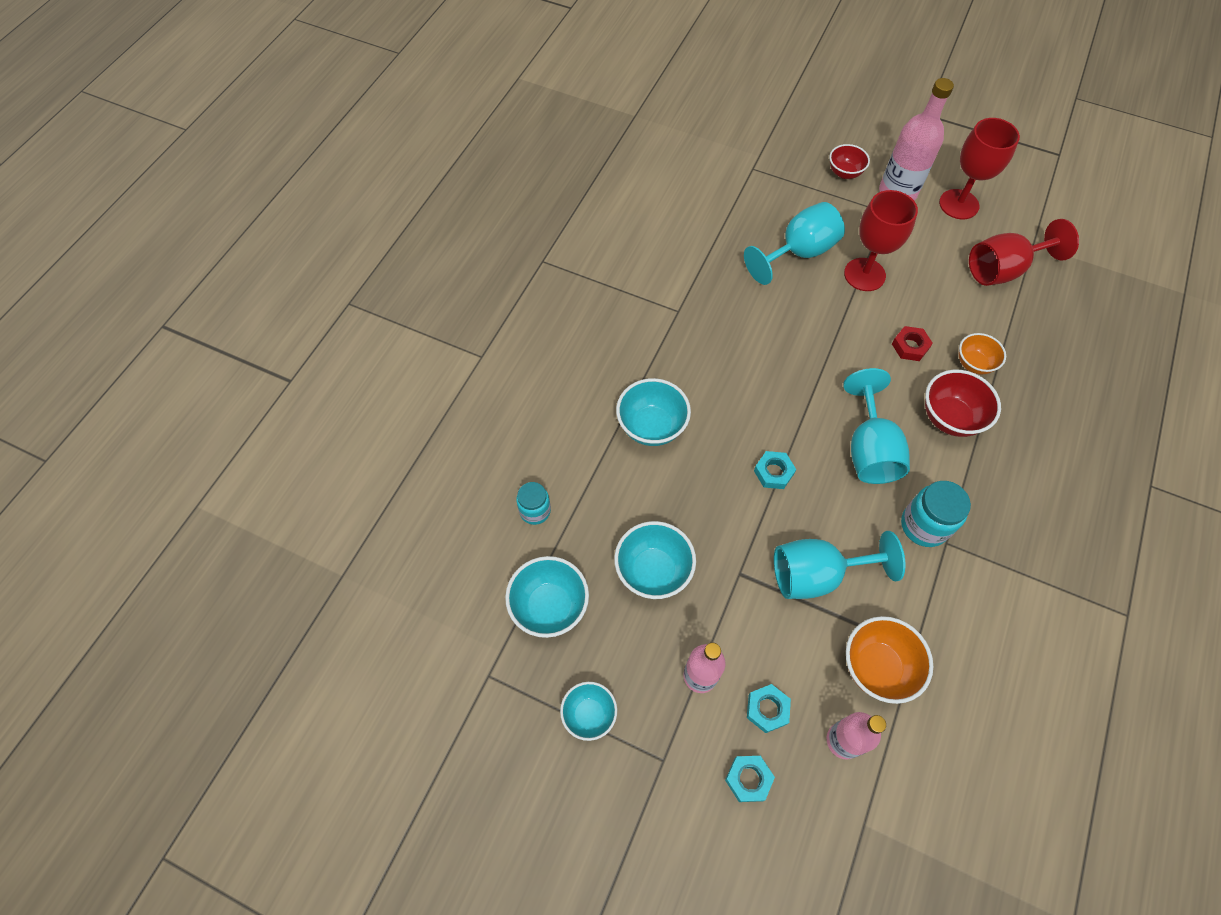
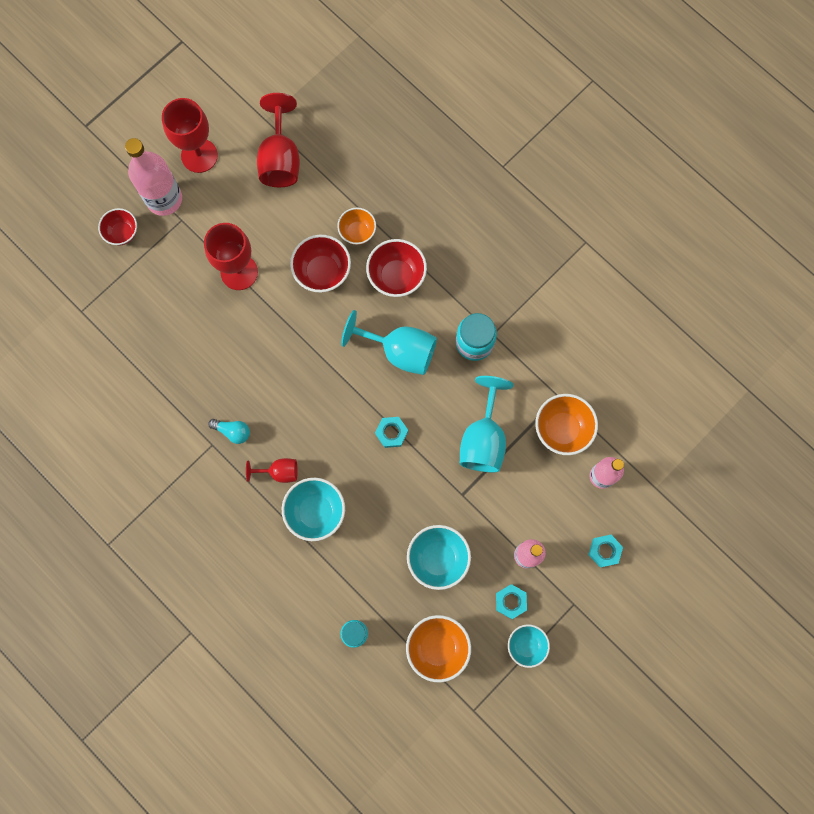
camera: 70 degrees left, 15 degrees up
(549, 606) = (437, 647): turquoise bowl -> orange bowl
(678, 378) = (279, 472): none -> red goblet
(700, 324) = (233, 431): none -> turquoise light bulb
(767, 709) = (564, 518): turquoise nut -> turquoise nut (510, 601)
(798, 253) = (194, 316): turquoise goblet -> none
(910, 346) = (322, 272): red nut -> red bowl

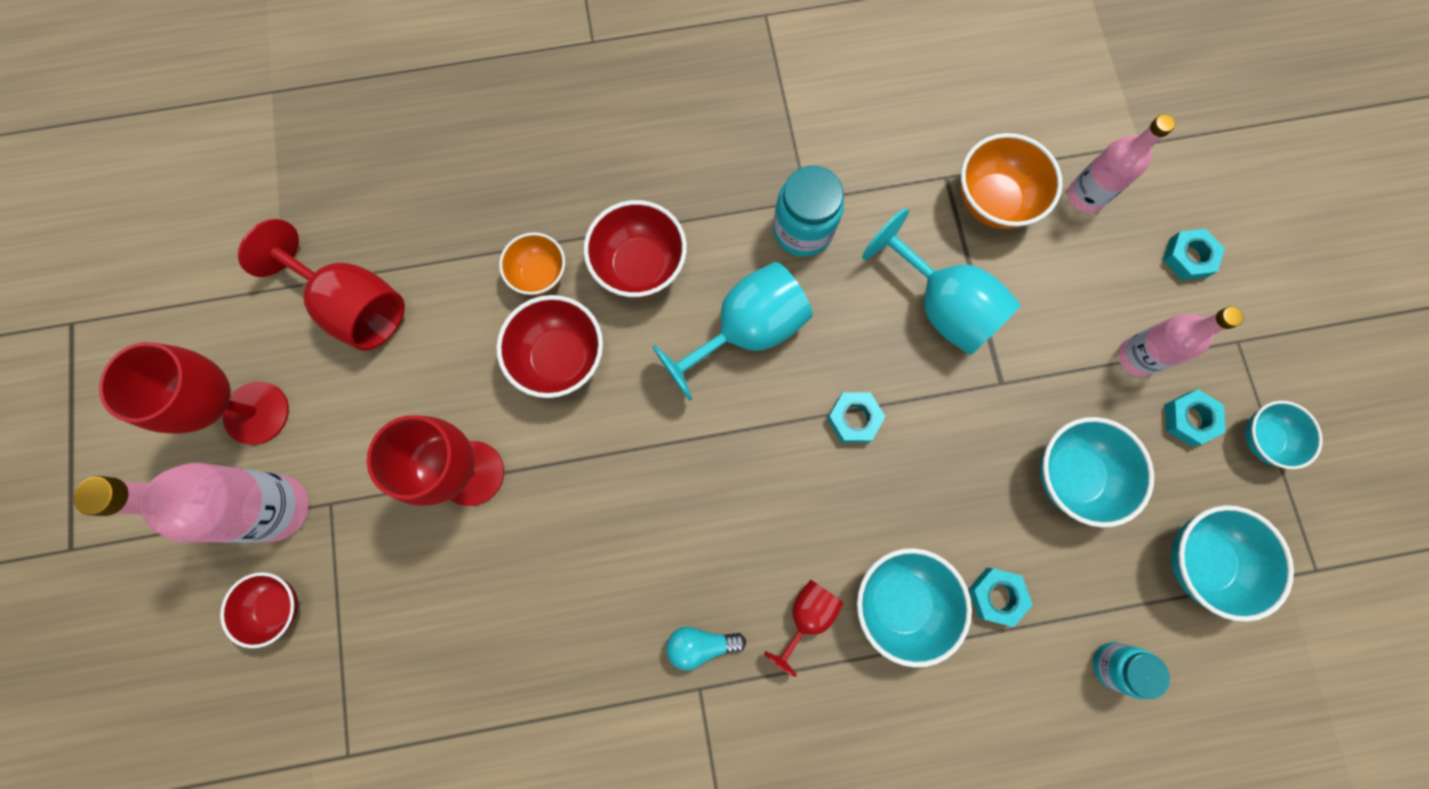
camera: 55 degrees left, 0 degrees up
(233, 431) = (701, 644): turquoise light bulb -> turquoise light bulb turned 150 degrees counterclockwise
(350, 556) = (996, 596): none -> turquoise nut
(437, 647) = (1199, 560): orange bowl -> turquoise bowl

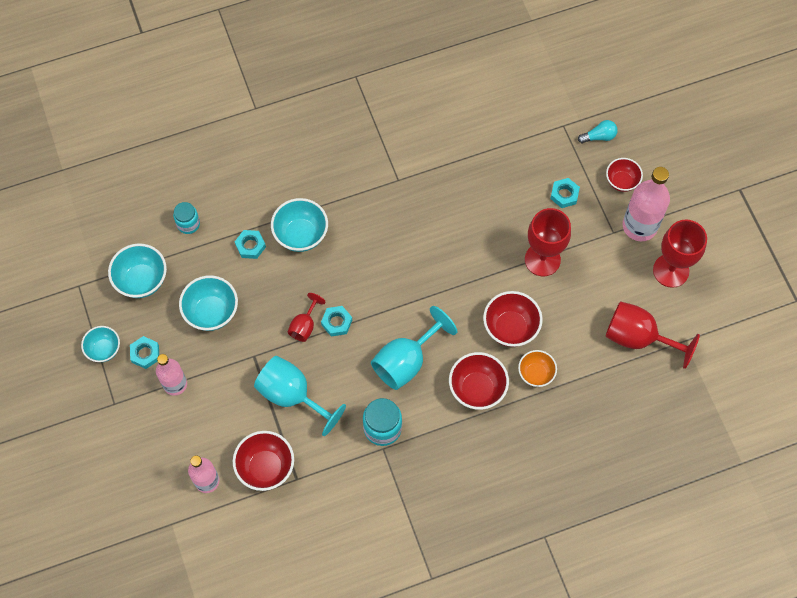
camera: 170 degrees right, 10 degrees down
(701, 644) = (401, 199): turquoise light bulb -> turquoise light bulb (599, 136)
(807, 615) = (349, 221): red goblet -> red goblet (304, 326)
(993, 201) = (266, 467): orange bowl -> red bowl
(1188, 257) = (143, 451): turquoise nut -> turquoise nut (564, 195)

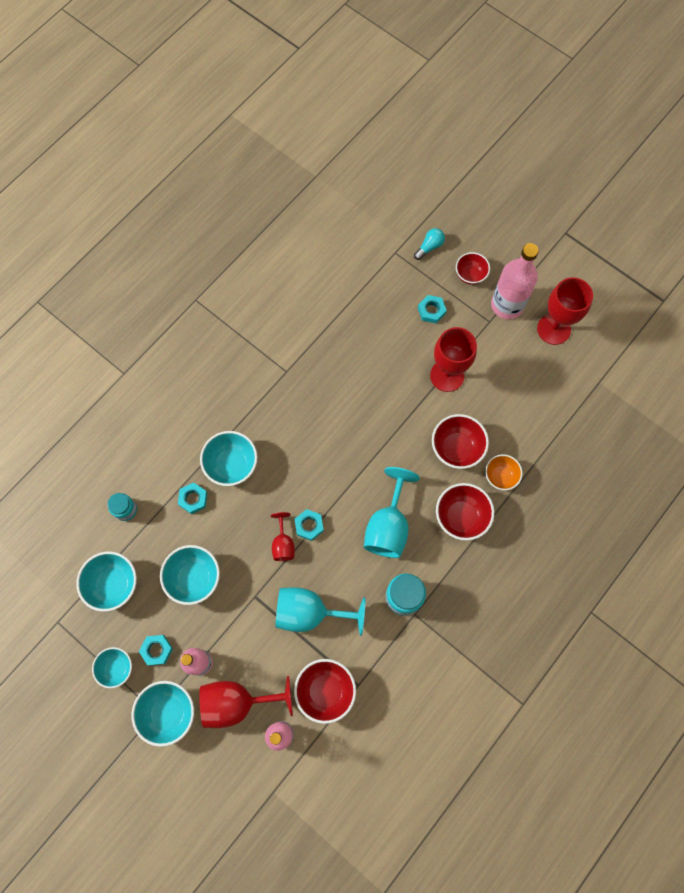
camera: 30 degrees left, 5 degrees up
(125, 409) = (168, 712): none -> turquoise bowl
(638, 337) = (562, 399): red goblet -> red goblet (237, 702)

